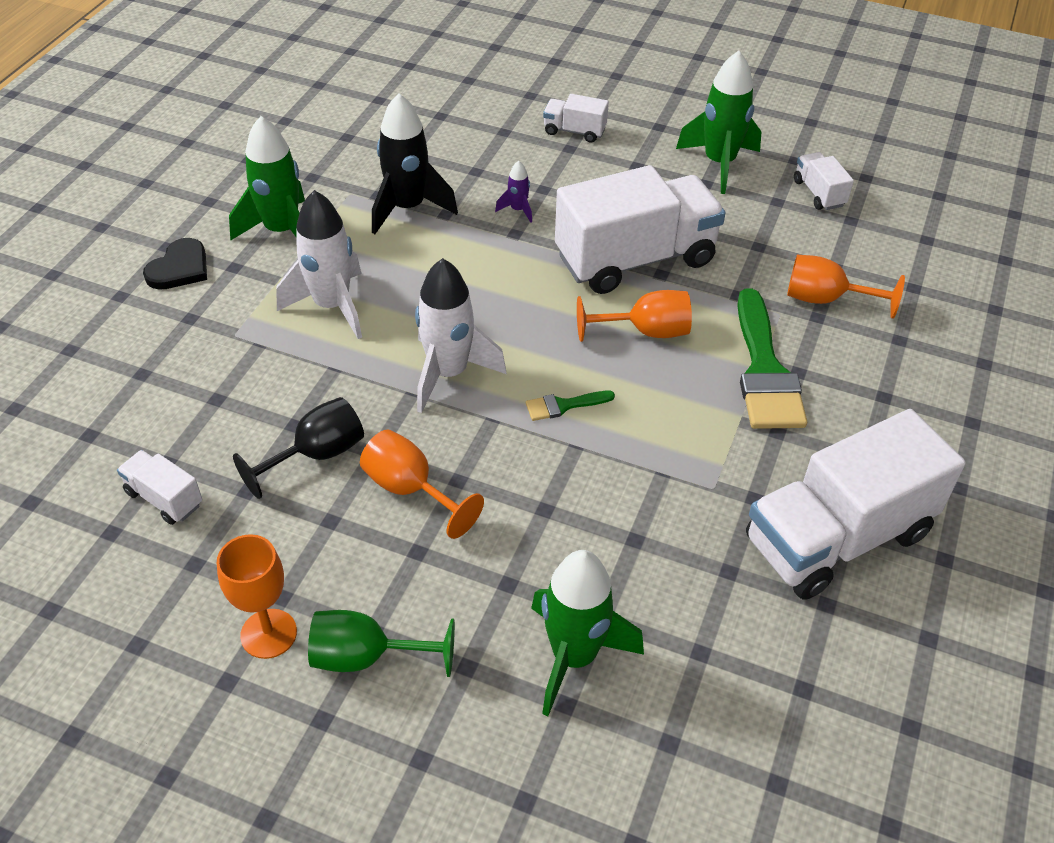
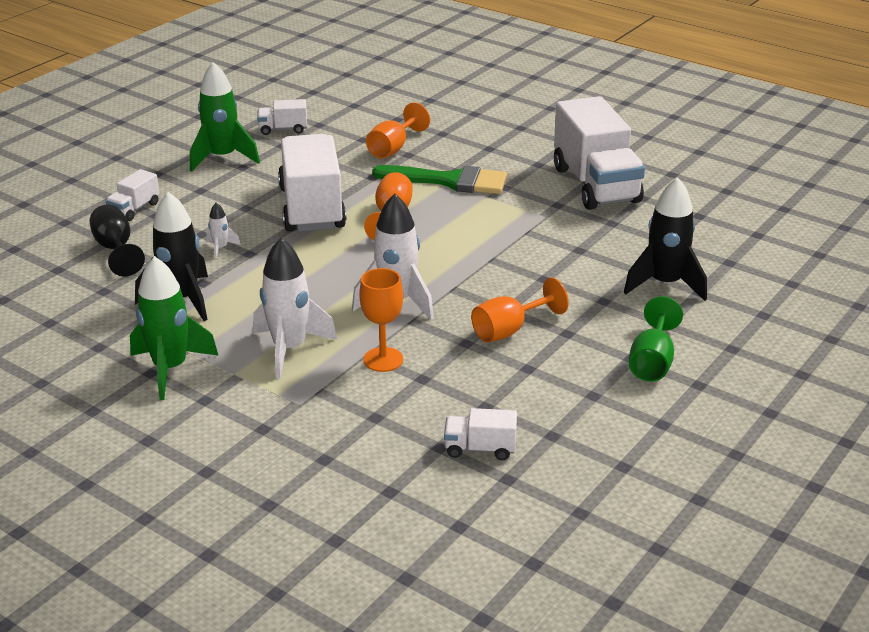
camera: 75 degrees left, 15 degrees down
(164, 498) = (480, 449): white truck -> white truck turned 45 degrees clockwise
(179, 268) = (187, 432): black heart -> none
(268, 633) = (625, 403): orange goblet -> orange goblet (383, 359)
(317, 455) = (459, 369): black goblet -> black goblet (116, 249)
(518, 210) = (221, 248): purple rocket -> white rocket
(563, 406) = (451, 258): green brush -> none
(574, 656) = (665, 284): green rocket -> black rocket

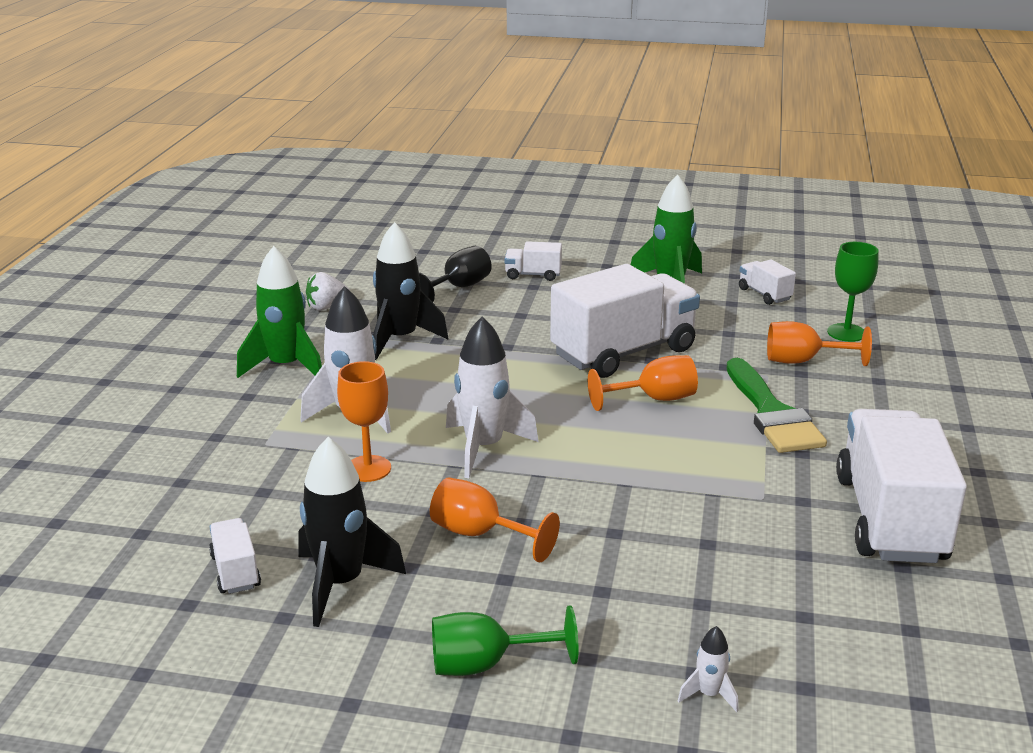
camera: 65 degrees right, 5 degrees down
(72, 325) = (327, 307): none -> white strawberry
(221, 248) = (503, 331): white rocket -> white rocket (709, 694)
(370, 121) = (846, 333): none -> green goblet
(596, 185) = (889, 519): white truck -> white truck turned 135 degrees clockwise
(665, 284) = (687, 636): black rocket -> black rocket (341, 584)

